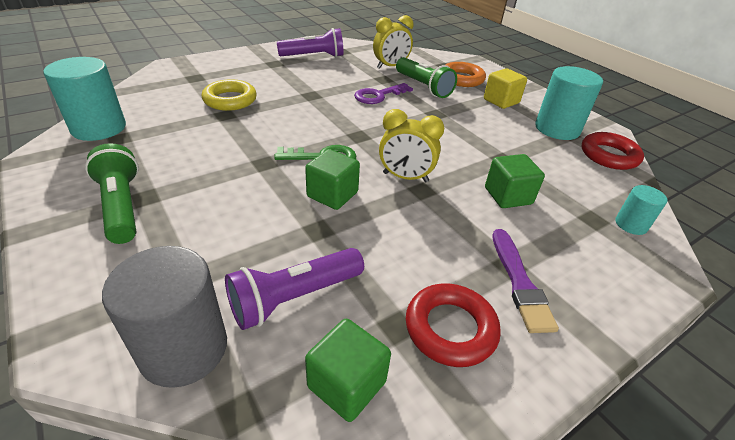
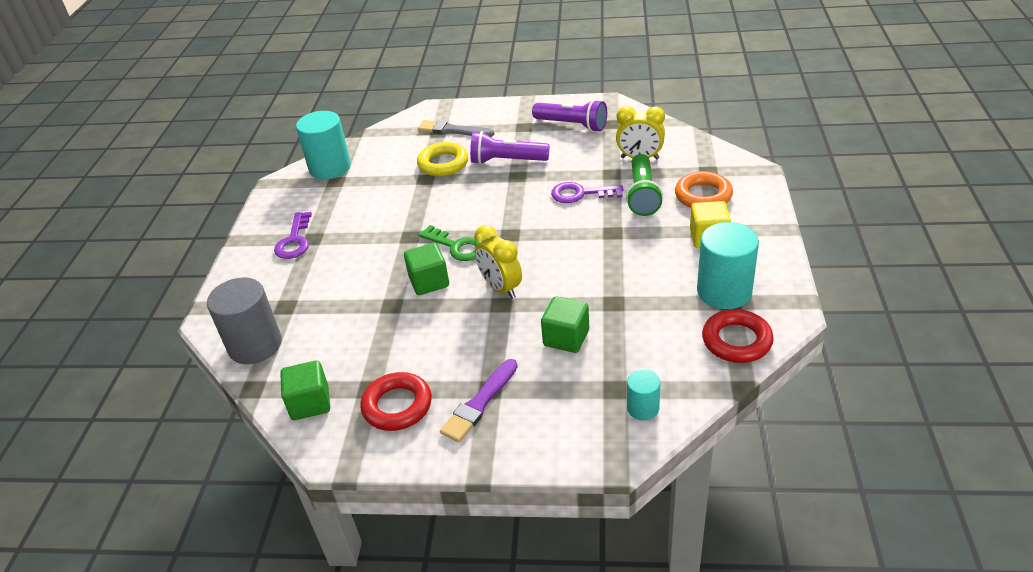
camera: 45 degrees right, 0 degrees up
(121, 206) = (294, 240): green flashlight -> purple key
(211, 76) = (453, 130): none -> grey brush
(294, 298) = (331, 344): purple flashlight -> purple flashlight (506, 161)

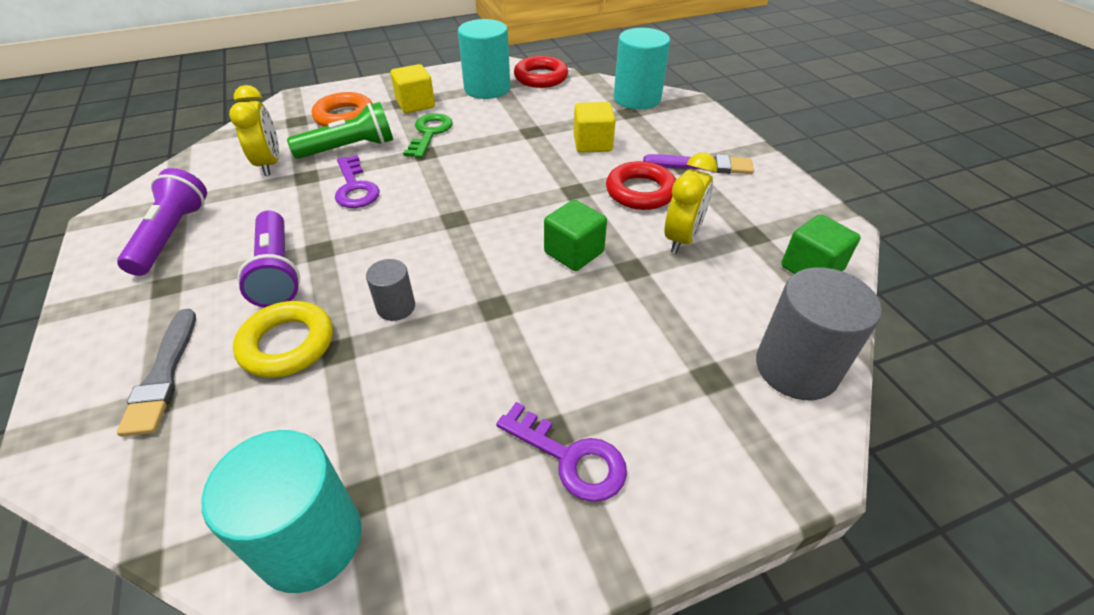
camera: 120 degrees left, 5 degrees up
(294, 240) = (570, 457): purple key -> purple key turned 60 degrees clockwise
(397, 406) = (752, 209): red ring -> red ring (640, 191)
(441, 200) = (396, 307): none -> grey cylinder
(457, 246) = (496, 253): green key -> green key (429, 133)
(501, 288) = (551, 197): yellow clock -> yellow clock (681, 239)
(566, 338) = (592, 143): green cube -> yellow cube
(643, 408) = (637, 98): turquoise cylinder -> turquoise cylinder, size x1.90

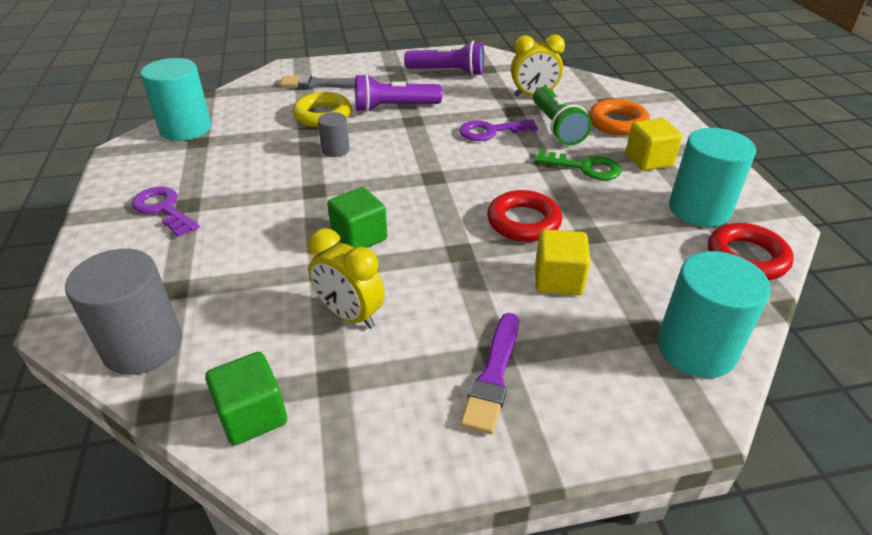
camera: 100 degrees right, 5 degrees down
(570, 457) = (163, 209): purple key -> purple key turned 90 degrees clockwise
(640, 191) = (445, 301): red ring -> red ring (523, 222)

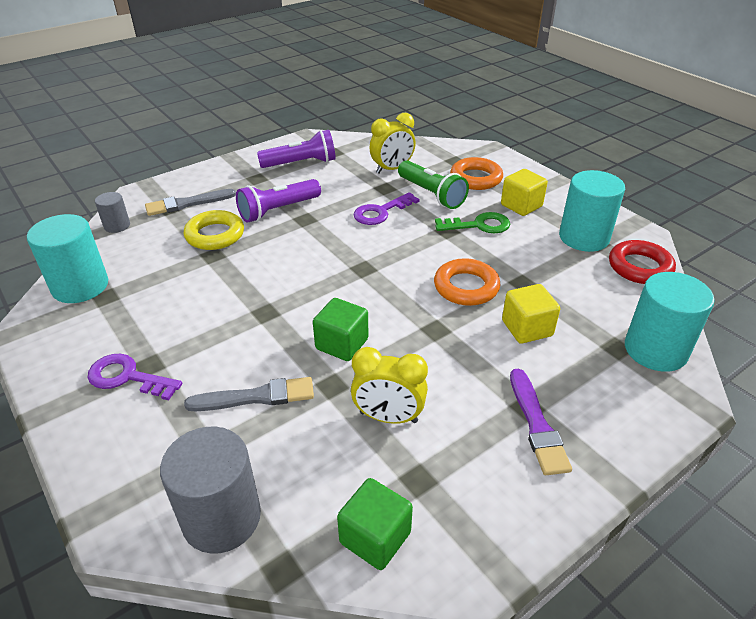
camera: 25 degrees left, 0 degrees up
(249, 258) = (256, 397): none -> grey brush
(335, 150) = (255, 267): grey cylinder -> grey cylinder (117, 226)
(523, 222) = (466, 287): red ring -> orange ring

